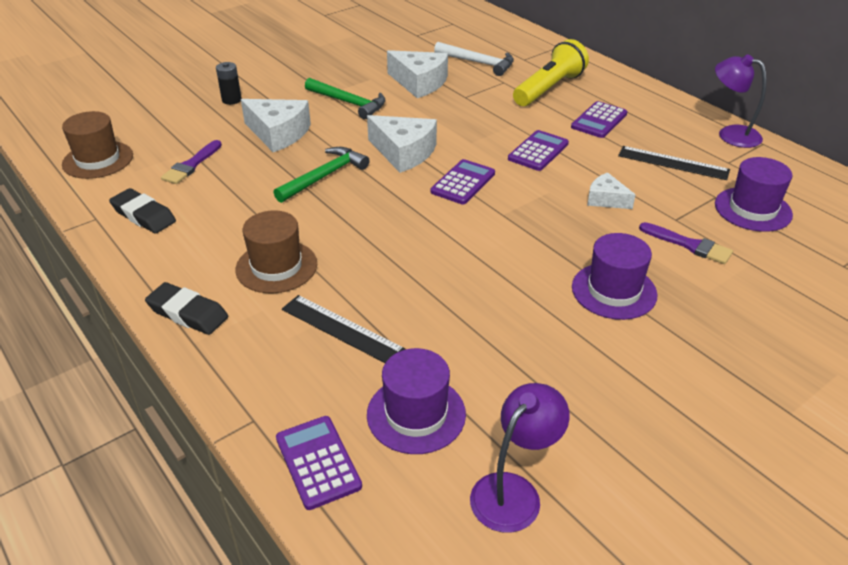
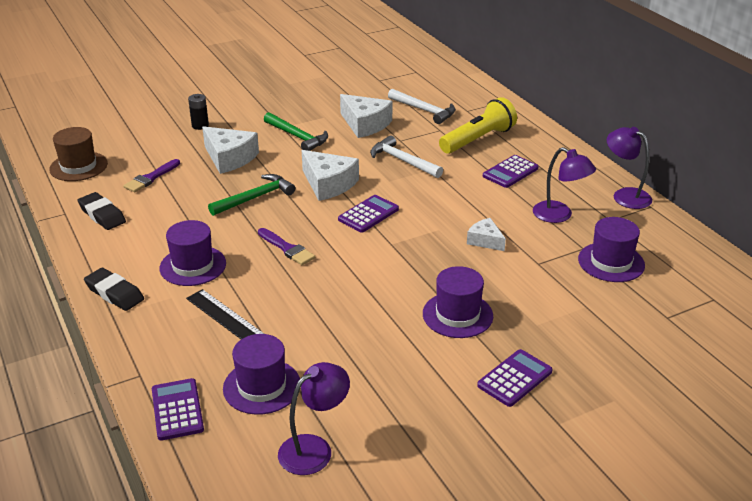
camera: 10 degrees right, 5 degrees down
(276, 267) = (193, 266): brown hat -> purple hat
(477, 119) = (402, 161): none -> white hammer
(538, 151) = (444, 194): purple calculator -> purple calculator (514, 378)
(673, 163) = (559, 215): black ruler -> purple lamp
(689, 245) = (539, 285): purple brush -> purple brush (287, 248)

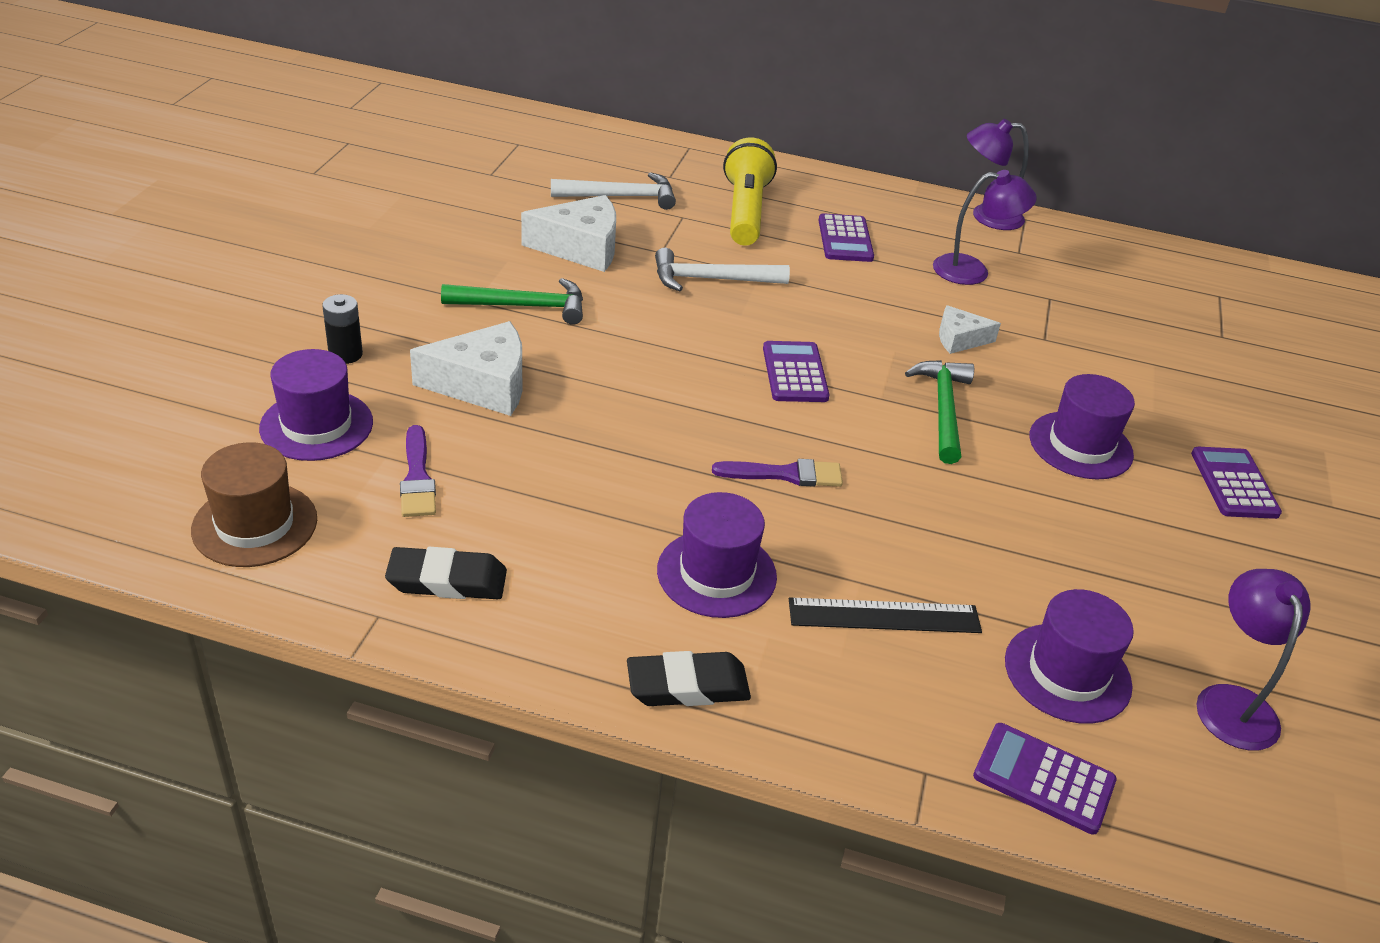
camera: 50 degrees left, 5 degrees up
(255, 198) = (623, 426): green hammer -> green hammer (943, 409)
(328, 184) = (680, 356): white cheese -> none
(611, 262) = (1095, 301): purple hat -> purple hat (316, 425)

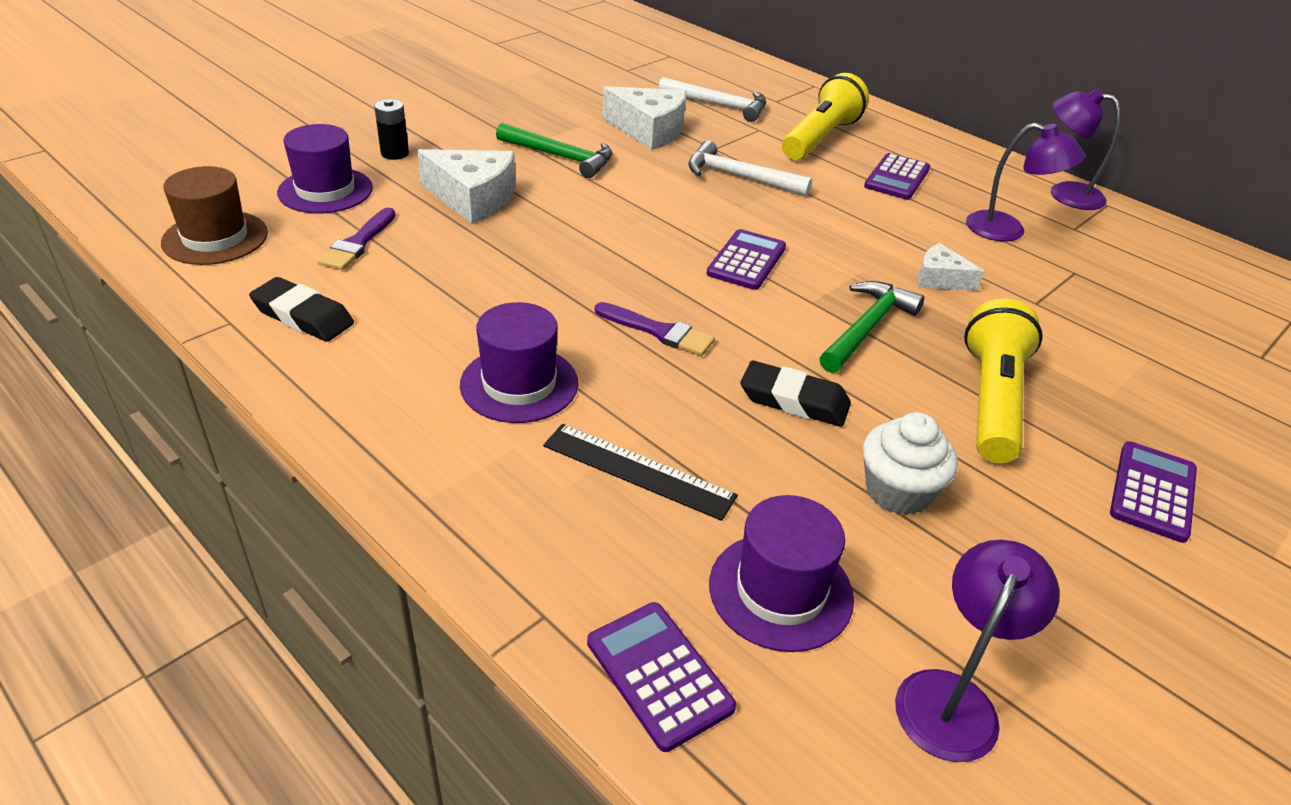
camera: 30 degrees right, 0 degrees up
(687, 686) = (404, 458): black eraser -> black eraser (794, 400)
(1078, 554) = (897, 491): none -> white cupcake
(1080, 445) = (991, 400): purple hat -> yellow flashlight

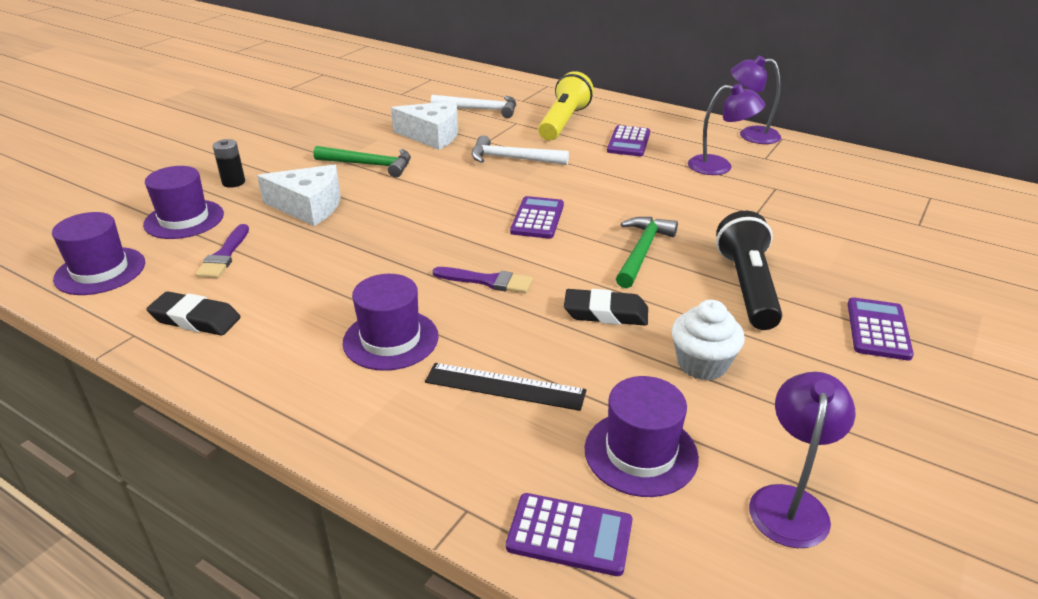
camera: 10 degrees left, 5 degrees down
(215, 238) = (100, 271): brown hat -> purple hat
(659, 675) = (569, 534): purple calculator -> purple calculator turned 150 degrees clockwise
(940, 279) = (683, 208): white cheese -> none
(991, 400) = (747, 287): yellow flashlight -> black flashlight

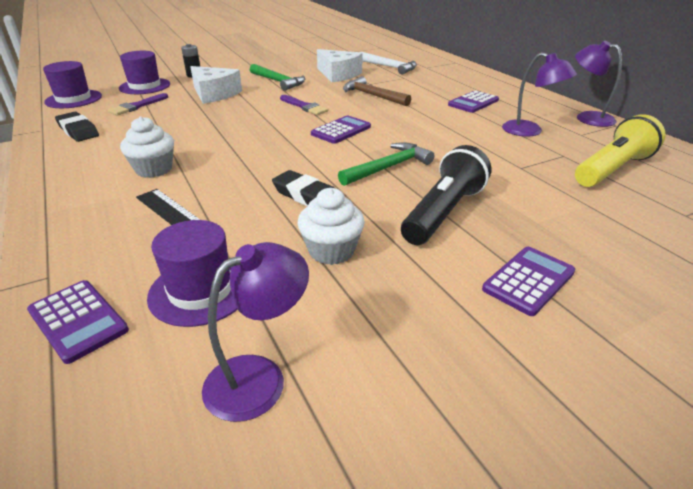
camera: 30 degrees right, 0 degrees up
(391, 339) = (154, 169): purple hat -> white cupcake
(487, 281) = (256, 156): purple brush -> purple brush (304, 106)
(512, 159) = (372, 96): white hammer -> brown hammer
(563, 122) = (439, 83): yellow flashlight -> yellow flashlight (612, 169)

